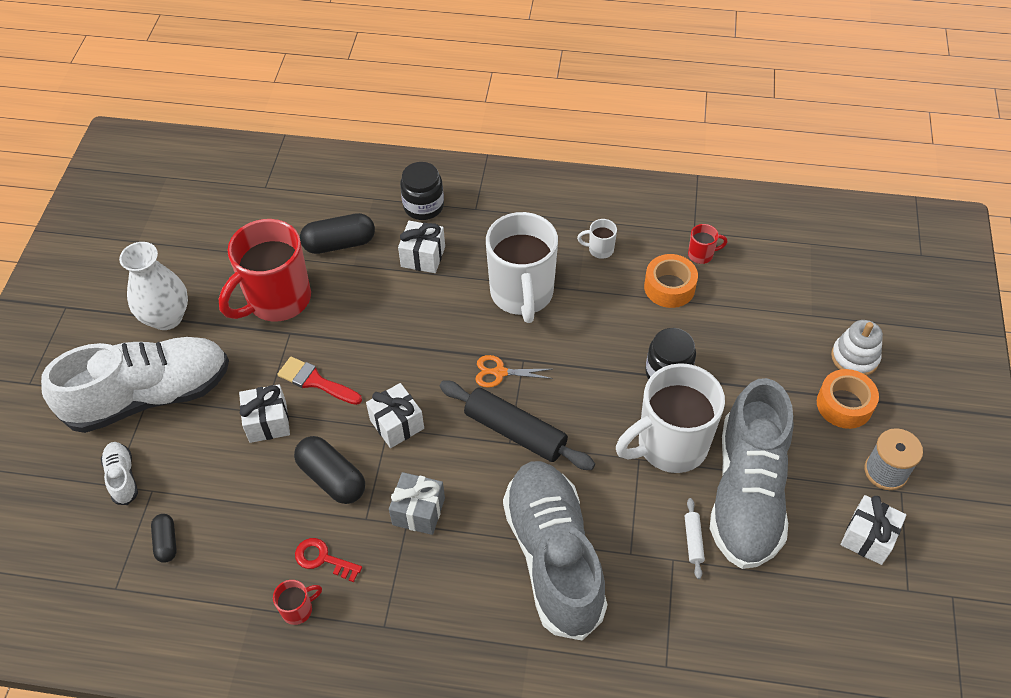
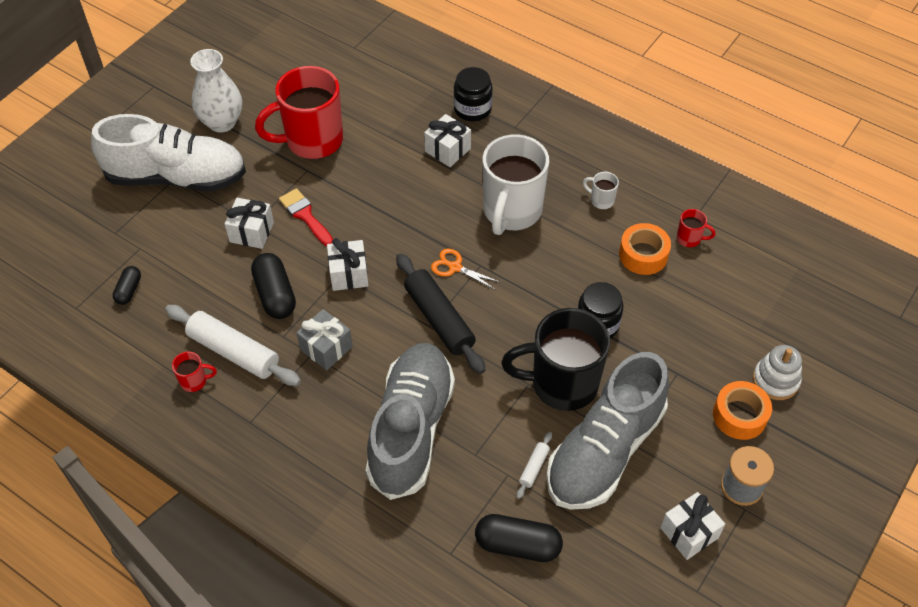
camera: 25 degrees right, 0 degrees up
(122, 477) = (124, 230): white shoe -> none
(323, 559) = (234, 352): red key -> white rolling pin
(339, 244) = (386, 114): black capsule -> black capsule (517, 545)
(670, 445) = (561, 384): white mug -> black mug

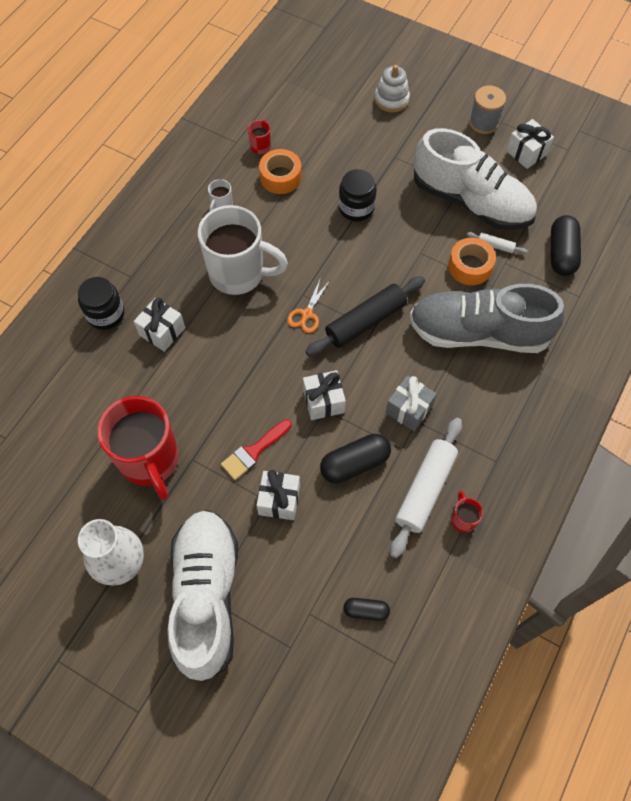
camera: 95 degrees left, 10 degrees up
(561, 384) = (417, 230): black mug -> none
(604, 450) = (471, 201): grey shoe -> white shoe
(739, 415) = (425, 121): orange tape -> orange tape (470, 266)

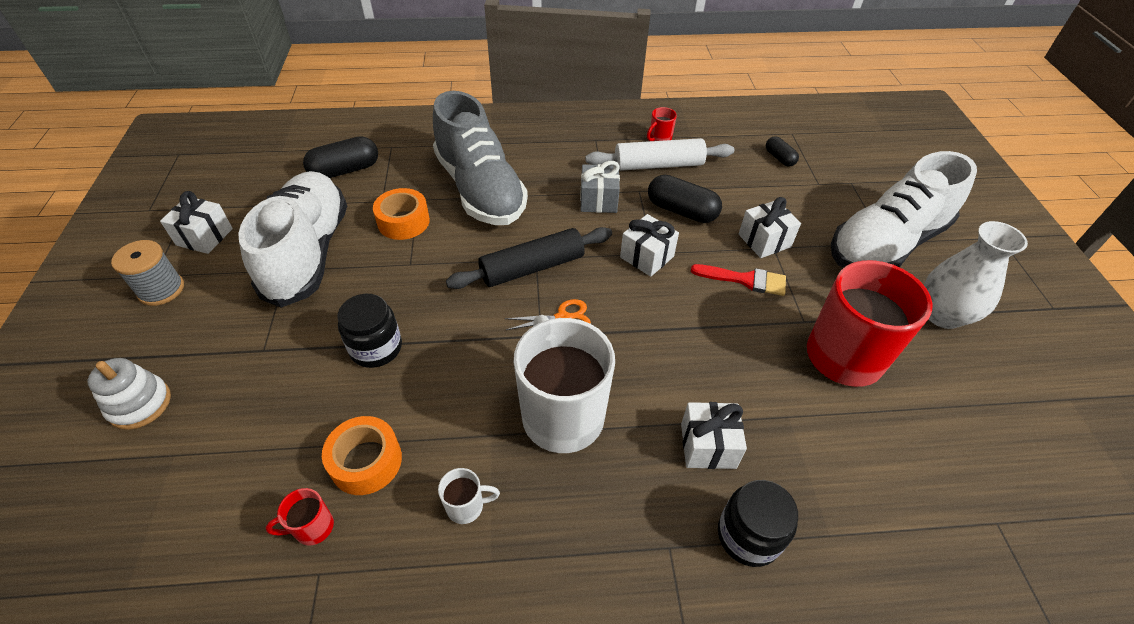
camera: 125 degrees left, 15 degrees down
(365, 321) = (532, 267): black rolling pin -> black rolling pin turned 45 degrees counterclockwise
(495, 246) = (363, 214): white rolling pin -> none

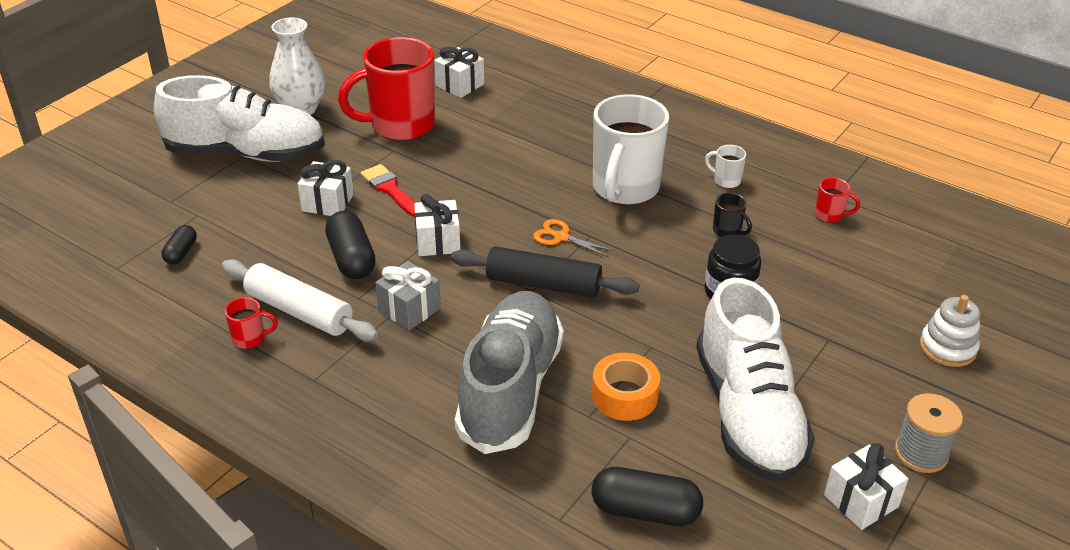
camera: 140 degrees left, 10 degrees down
(308, 253) = (748, 414): white shoe -> white shoe turned 45 degrees counterclockwise
(366, 461) = (778, 229): orange tape -> none
(418, 422) = (727, 231): none -> black mug
(708, 445) = (551, 135): white gift -> white gift (460, 85)
(748, 535) = (578, 102): black jar -> none

